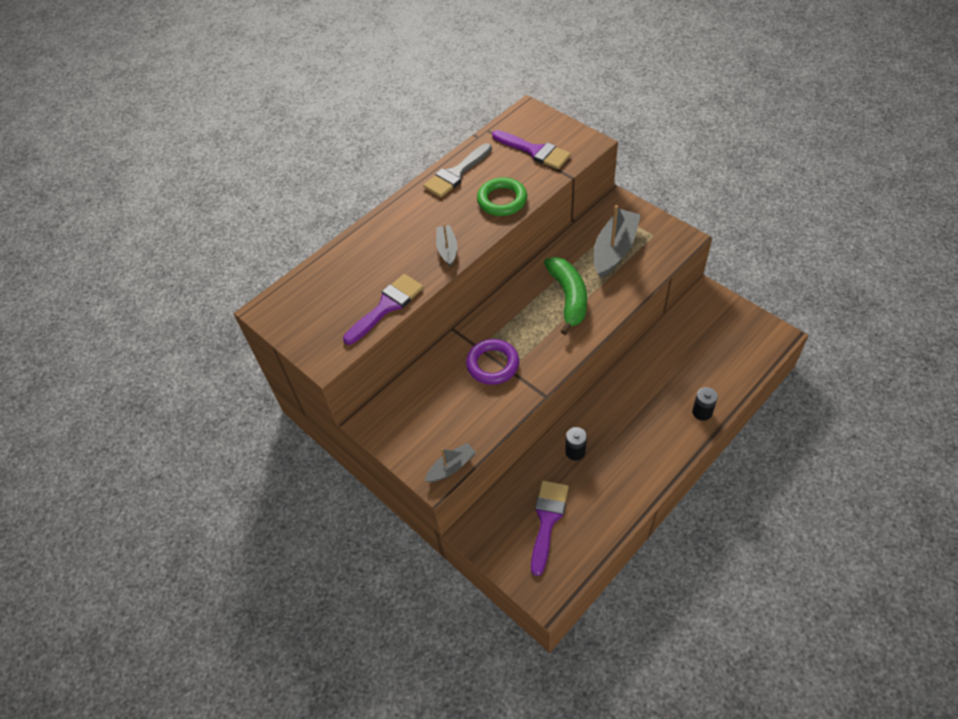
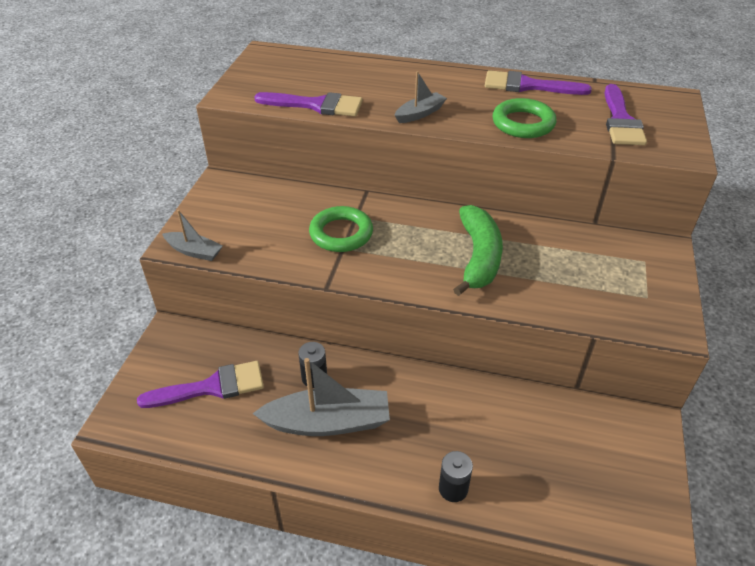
camera: 55 degrees right, 10 degrees down
(456, 173) = (528, 86): grey brush -> purple brush
(492, 364) = (341, 233): purple ring -> green ring
(568, 297) = (478, 257): green banana -> green banana turned 45 degrees counterclockwise
(614, 249) = (587, 270): grey boat -> grey boat (328, 422)

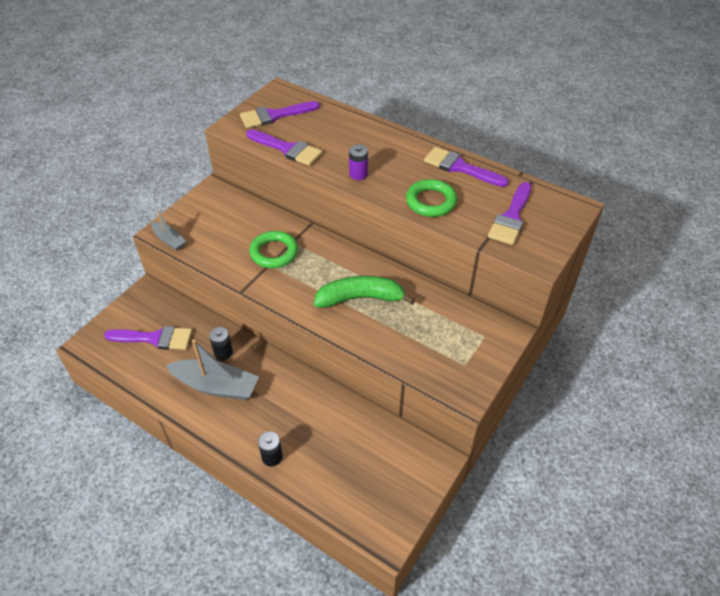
camera: 20 degrees right, 5 degrees up
(277, 76) = (274, 115): none -> purple brush
(420, 114) = (358, 174): grey boat -> purple battery
(478, 257) = (360, 298): green banana -> green banana turned 120 degrees counterclockwise

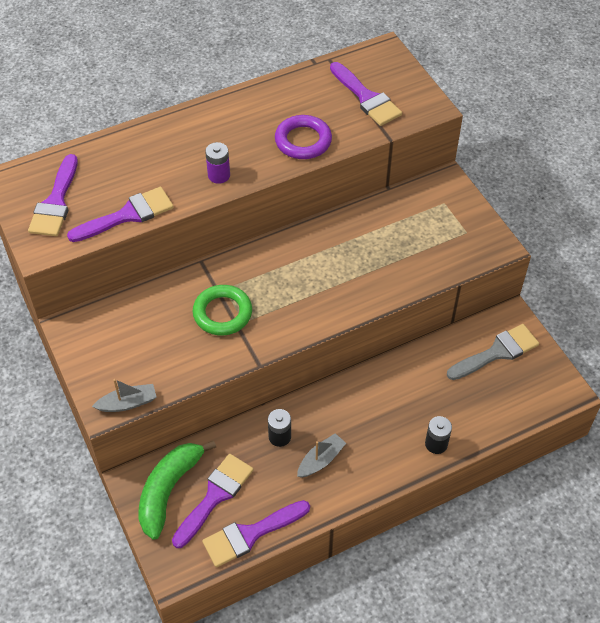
camera: 60 degrees left, 5 degrees up
(216, 386) = (321, 460): grey boat -> grey boat, size x0.54
(360, 298) = (338, 269): green banana -> green banana (169, 490)
(393, 464) = (497, 352): none -> grey brush
(431, 201) = (303, 141): green ring -> purple ring
(460, 167) = (271, 96): purple brush -> purple brush (250, 534)

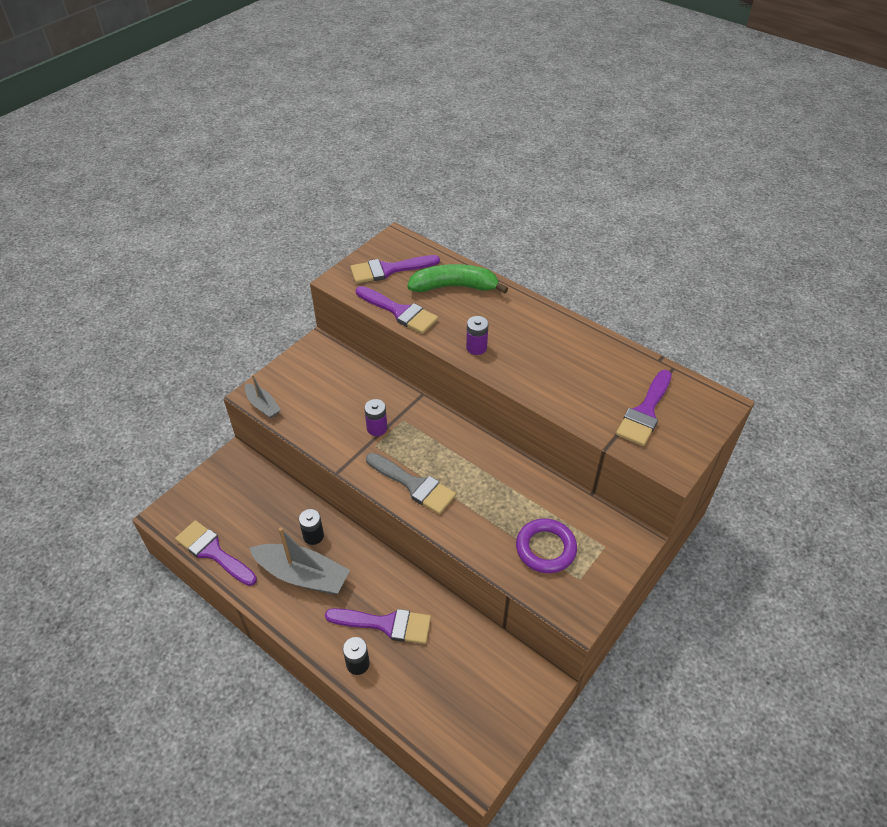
camera: 65 degrees right, 5 degrees down
(169, 490) = (234, 482): green banana -> green banana (454, 287)
(215, 496) = (240, 514): purple brush -> purple brush (386, 624)
(222, 313) = (377, 428): green ring -> purple battery
(303, 141) = (555, 386): purple ring -> purple ring (545, 548)
(321, 460) = (302, 575): grey boat -> grey boat, size x1.84
(497, 352) = (491, 683): grey brush -> grey brush (414, 485)

